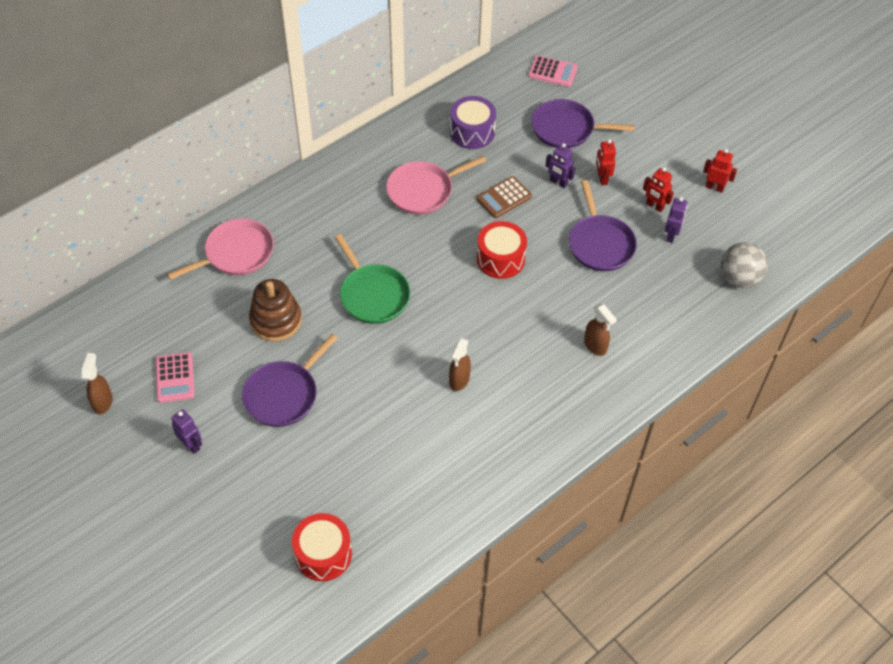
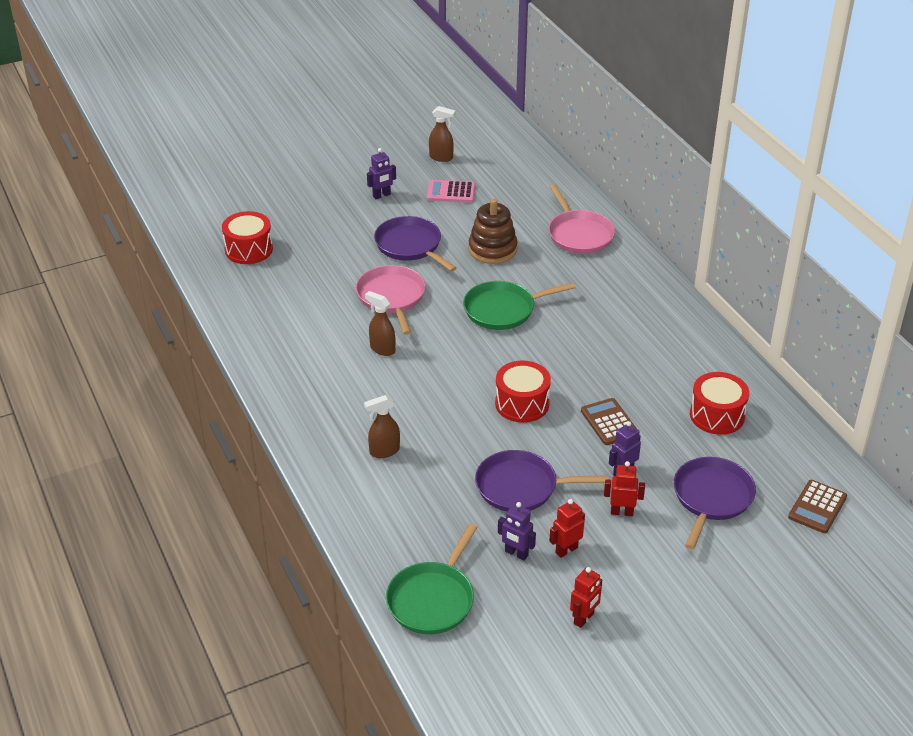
camera: 105 degrees right, 15 degrees down
(423, 191) = (633, 363): pink pan -> pink pan (391, 297)
(472, 132) = (717, 415): purple drum -> red drum
(552, 72) = (817, 507): pink calculator -> brown calculator
(739, 278) = (432, 599): grey ball -> green pan

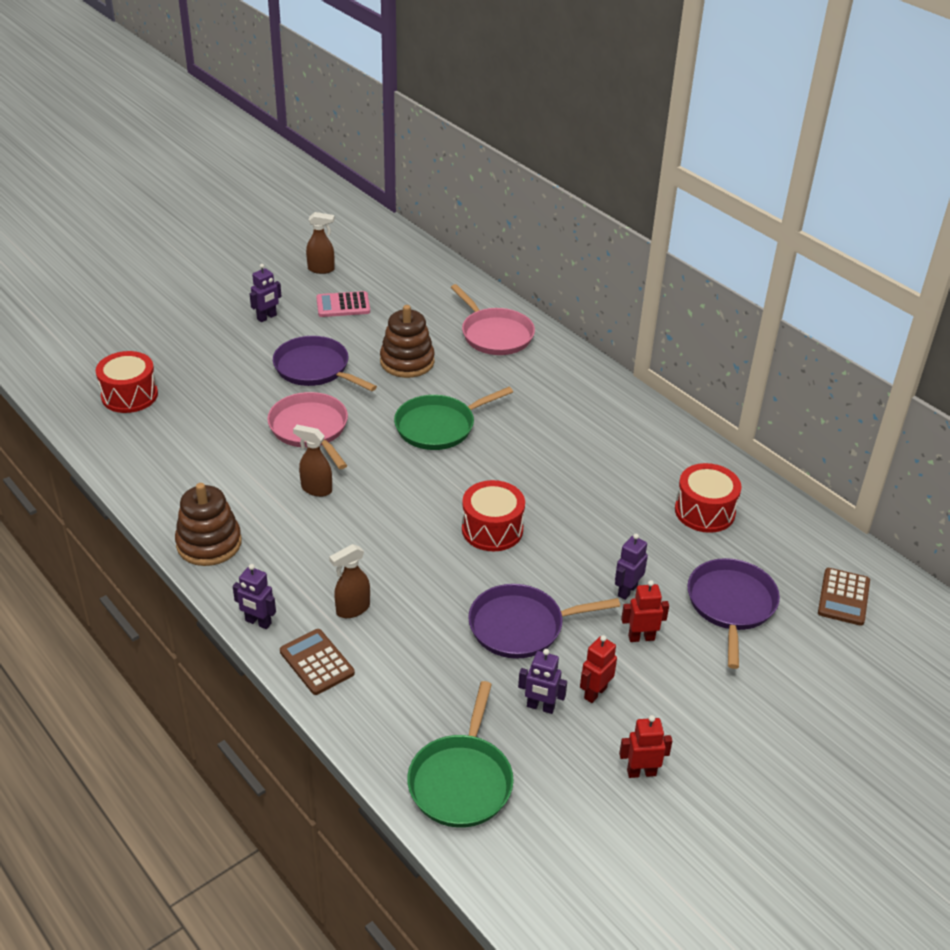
camera: 15 degrees left, 0 degrees up
(282, 381) = (209, 543): none -> brown stacking toy
(304, 450) = (258, 622): none -> purple robot
(584, 618) = (641, 772): red robot -> red robot turned 120 degrees counterclockwise
(609, 422) = (593, 536): brown calculator -> brown calculator (317, 662)

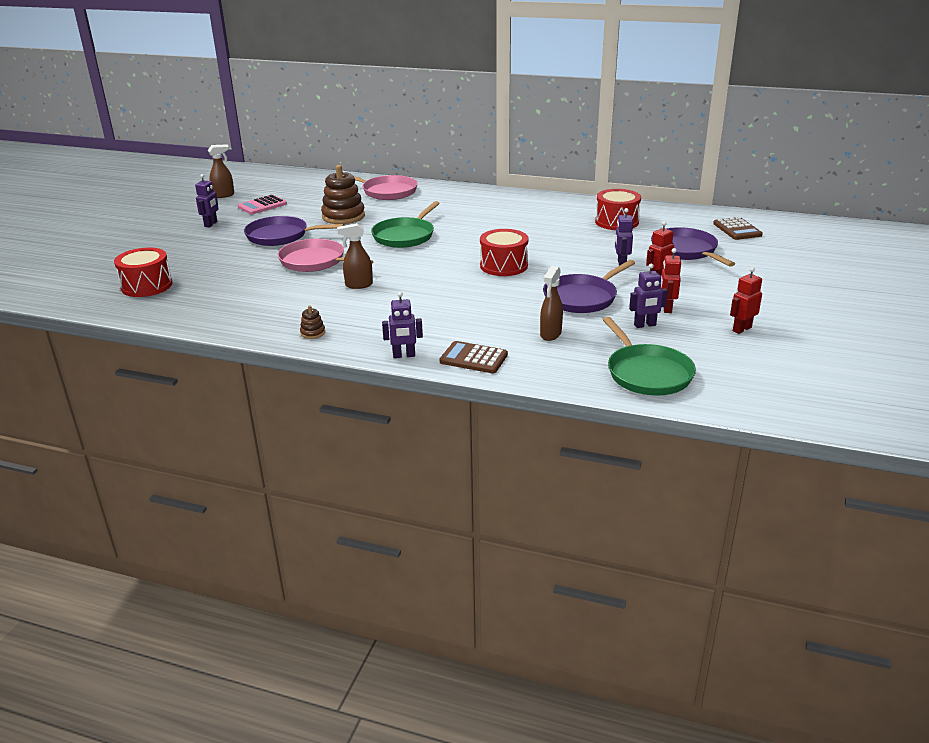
camera: 30 degrees left, 10 degrees down
(209, 543) = (313, 333): brown stacking toy -> brown stacking toy, size x0.44
(352, 609) = (463, 327): brown spray bottle -> brown spray bottle (550, 334)

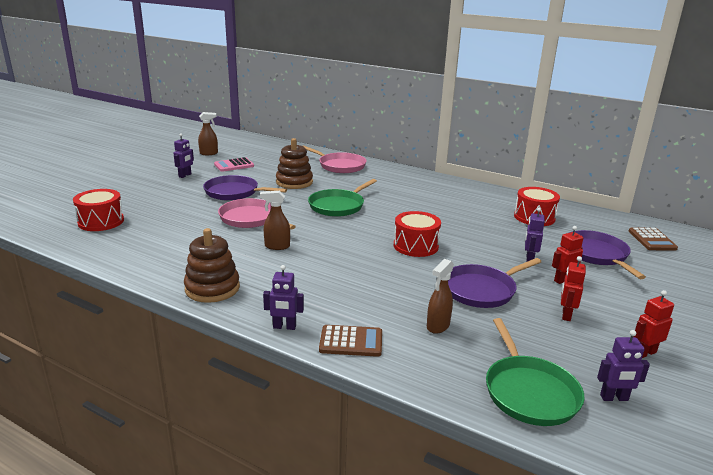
camera: 10 degrees right, 5 degrees down
(313, 333) = (212, 288): brown stacking toy -> brown stacking toy, size x2.27
(473, 358) = (351, 342): brown calculator -> brown calculator turned 150 degrees clockwise
(645, 325) = (539, 331): purple robot -> purple robot (614, 398)

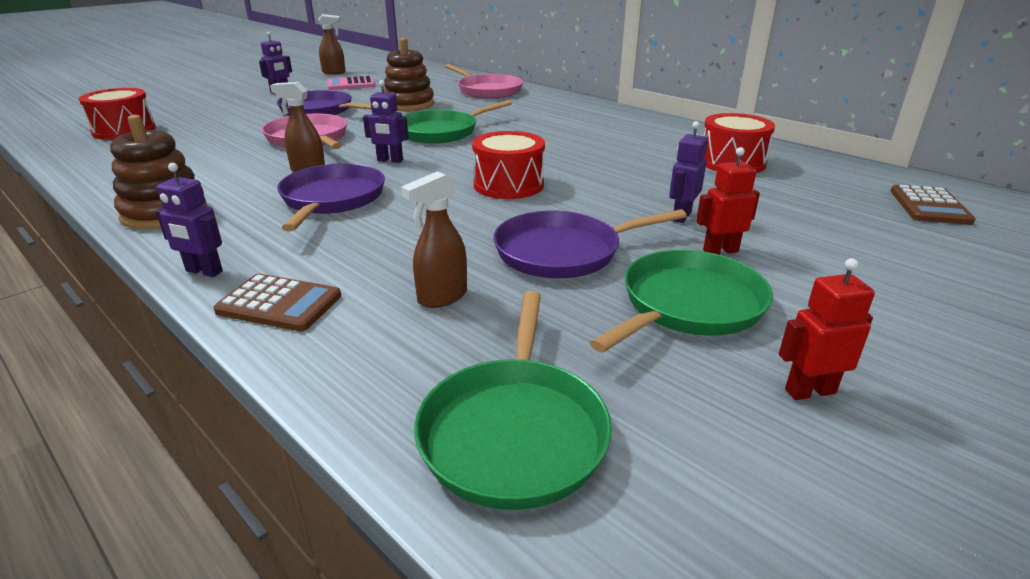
camera: 15 degrees right, 5 degrees up
(566, 315) = (688, 305): red robot -> green pan
(596, 254) = (809, 219): purple pan -> purple pan (332, 199)
(614, 398) = (686, 472): purple robot -> purple robot (390, 160)

